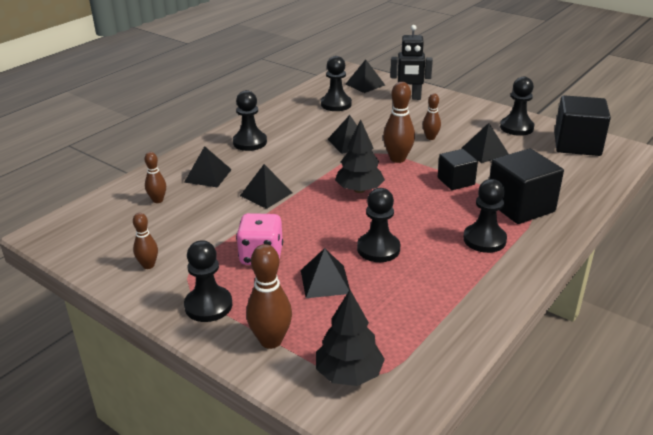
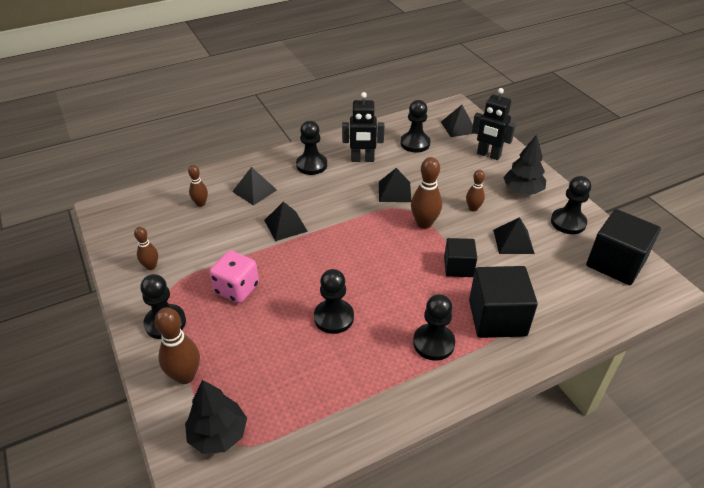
camera: 25 degrees right, 10 degrees up
(297, 127) = (362, 159): none -> black robot
(325, 281) = (267, 334): black pyramid -> none
(359, 190) = (365, 247): black tree -> black tree (522, 190)

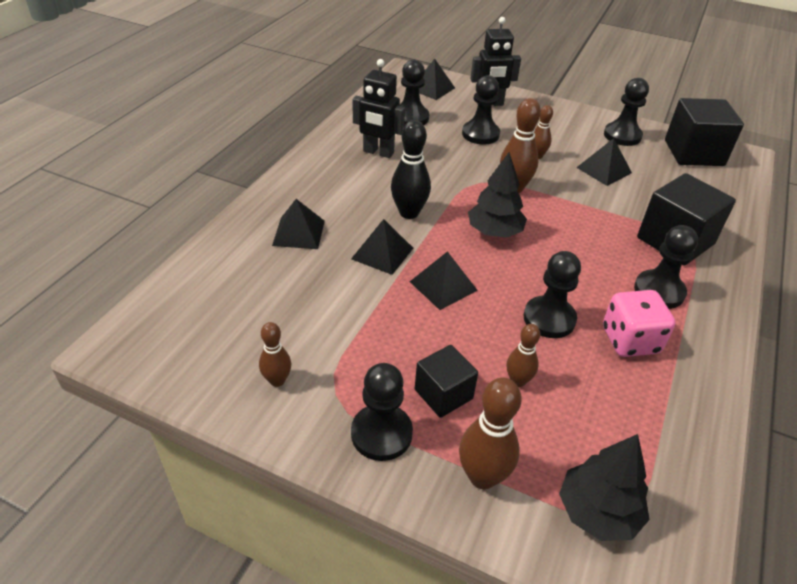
camera: 40 degrees left, 0 degrees up
(200, 203) = (249, 277): brown bowling pin -> brown bowling pin (518, 381)
(237, 289) = (415, 347): pink dice -> pink dice (630, 340)
(311, 165) = (331, 179): black pawn -> black pawn (480, 134)
(332, 208) = (409, 213): none -> black bowling pin
(362, 159) = (378, 152): black robot -> black robot turned 60 degrees clockwise
(394, 191) = (449, 170): black pyramid -> black pyramid (443, 286)
(458, 267) = (591, 213): black cube -> black cube (443, 394)
(522, 190) = (555, 123): black tree -> black tree (494, 232)

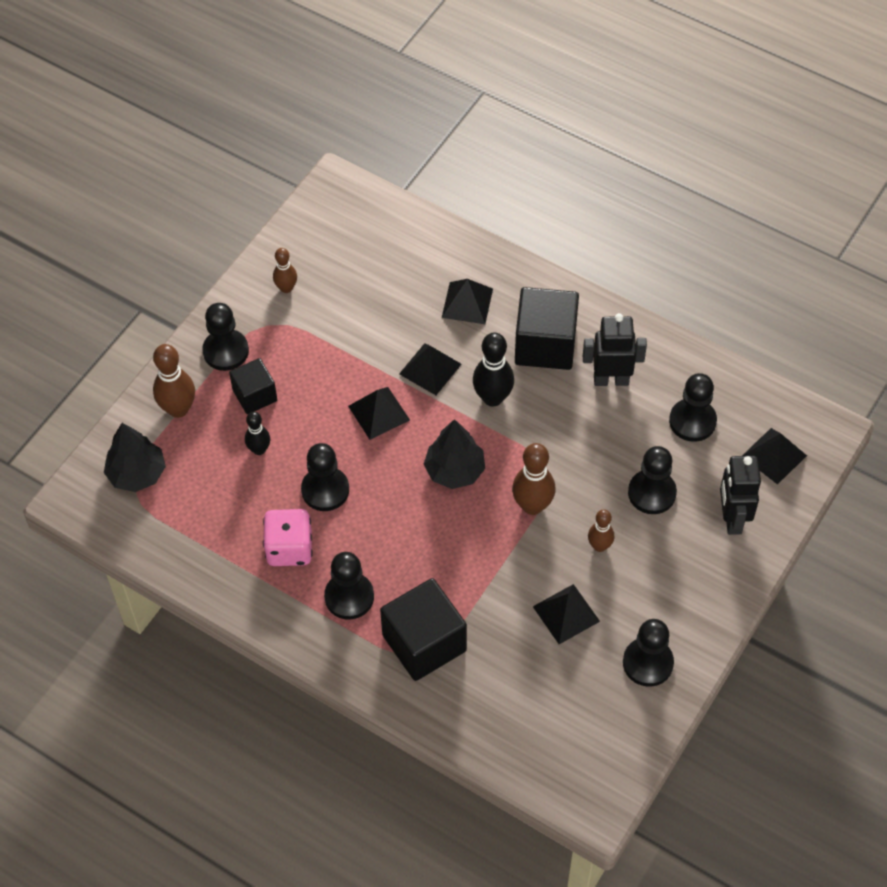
camera: 100 degrees right, 15 degrees up
(378, 152) = (611, 380): black robot -> black robot turned 60 degrees clockwise
(518, 381) = (259, 449): brown bowling pin -> black bowling pin
(693, 153) = (602, 739): black cube -> black cube (545, 344)

